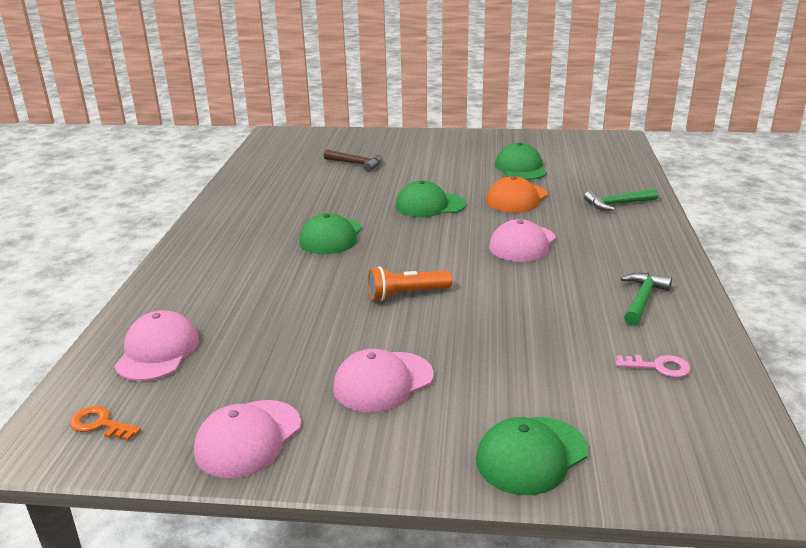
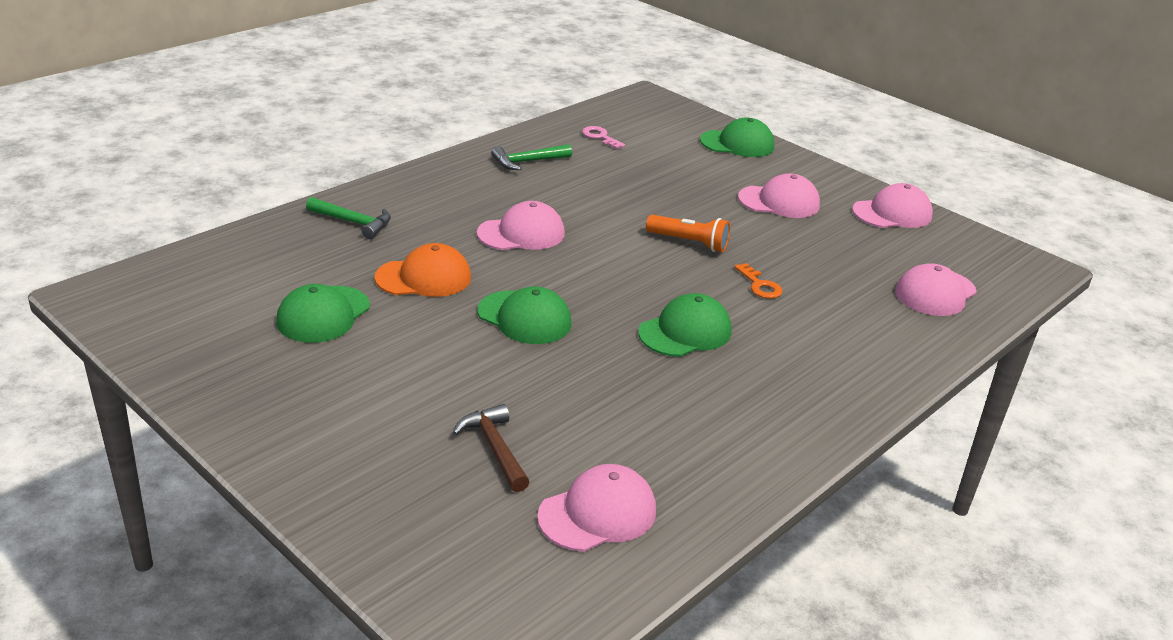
camera: 145 degrees left, 5 degrees up
(100, 424) = (992, 261): orange key -> orange key (760, 285)
(286, 165) = (597, 513): none -> pink cap

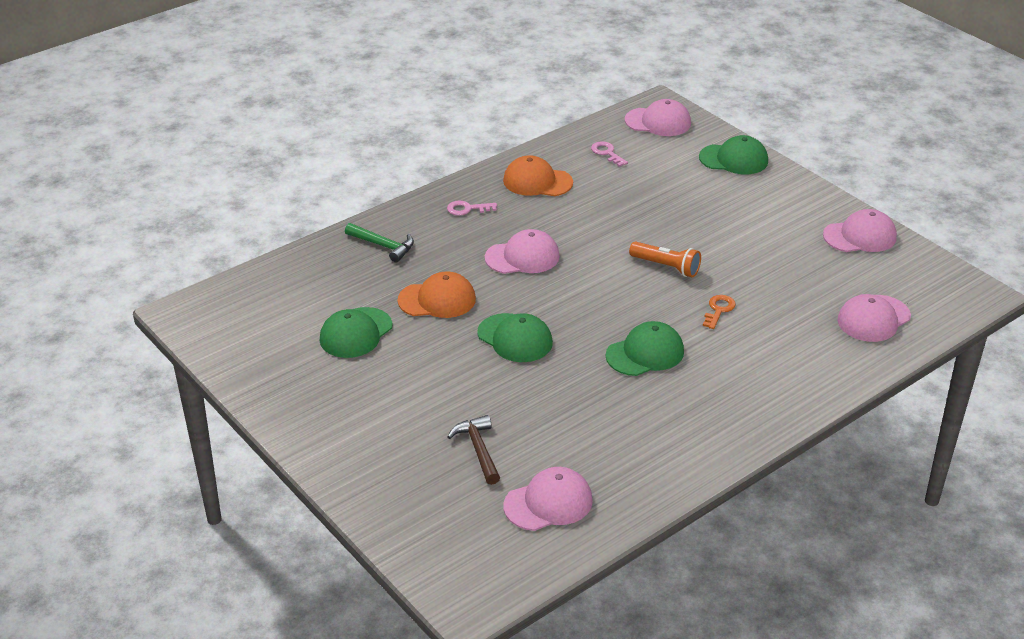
camera: 10 degrees right, 5 degrees up
(451, 187) = (467, 209): none -> pink key
(527, 162) = (537, 181): green hammer -> orange cap
(760, 285) = (719, 310): orange key -> orange key turned 135 degrees counterclockwise
(779, 202) = (757, 224): pink cap -> pink cap (658, 122)

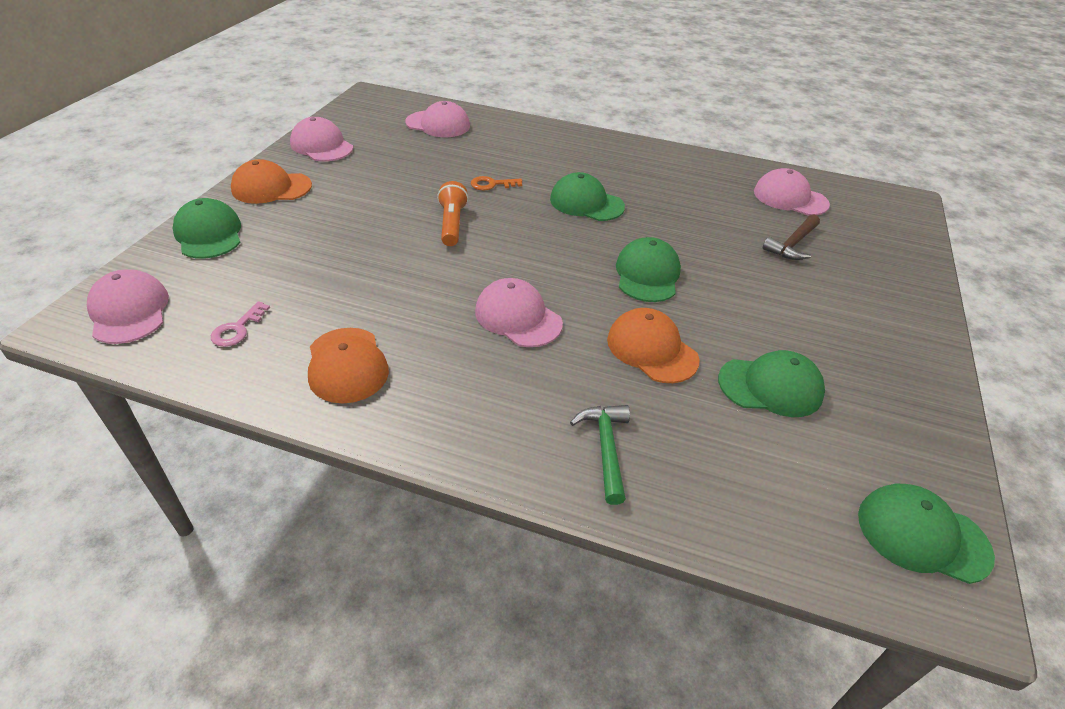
camera: 125 degrees left, 5 degrees up
(215, 324) = (922, 535): none -> green cap
(467, 209) = (458, 404): pink key -> none
(790, 196) = (271, 188): none -> orange cap

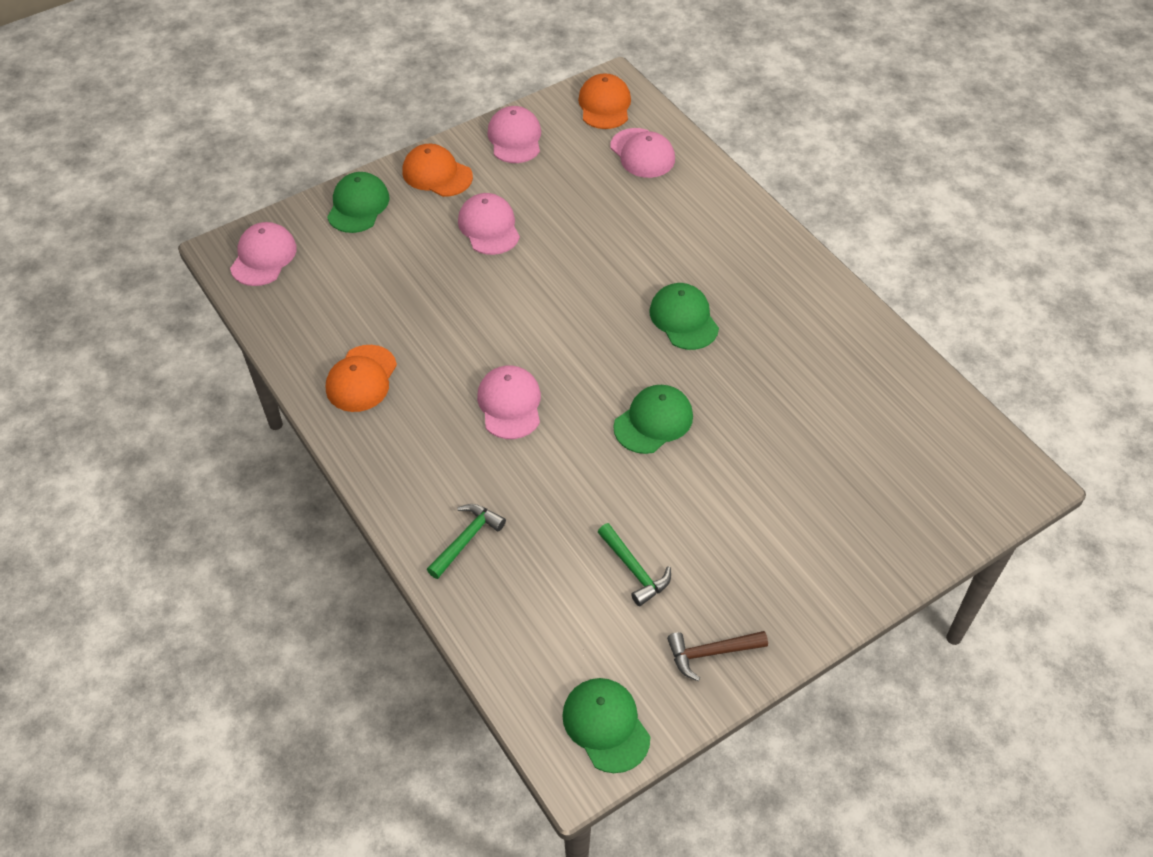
camera: 40 degrees right, 10 degrees up
(237, 329) = (317, 309): pink key -> none
(452, 224) = (544, 285): orange flashlight -> none
(492, 184) = (620, 255): orange key -> none
(652, 349) = (580, 488): orange cap -> orange cap (604, 105)
(770, 386) = (634, 570): green cap -> green hammer
(790, 198) = (897, 413): pink cap -> pink cap (489, 227)
(792, 244) = (826, 463): brown hammer -> brown hammer (711, 653)

